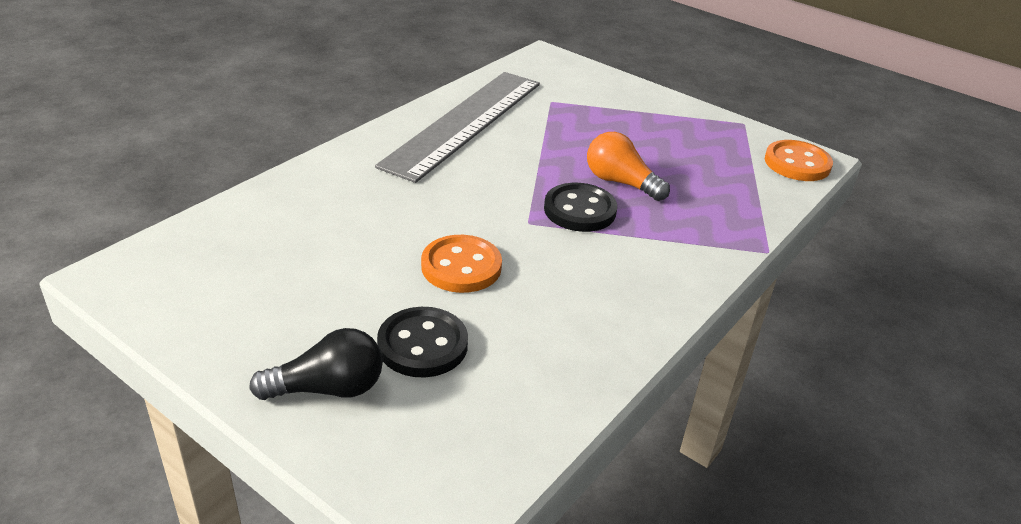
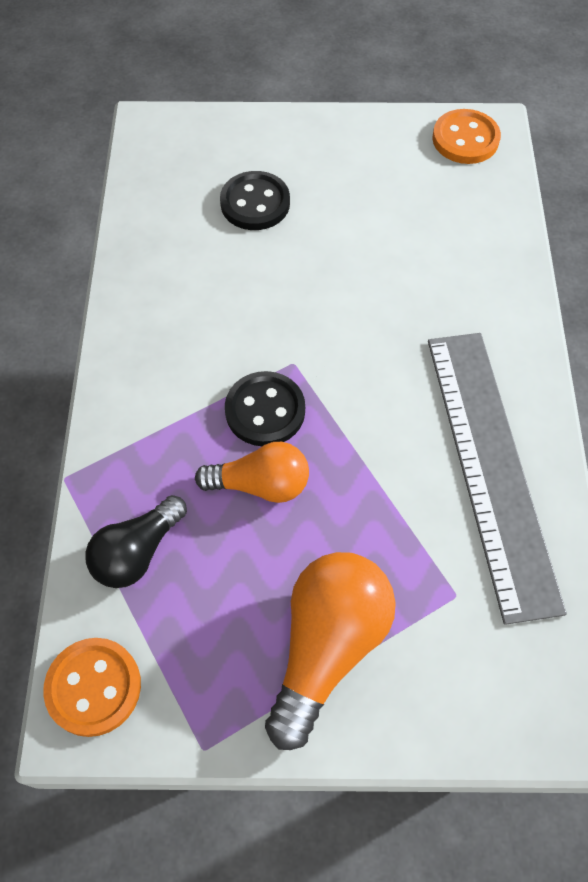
camera: 145 degrees right, 25 degrees up
(328, 389) = (276, 145): black light bulb -> black light bulb (137, 552)
(461, 267) = (296, 279): orange button -> orange button (465, 139)
(643, 118) = (327, 646): none -> orange light bulb

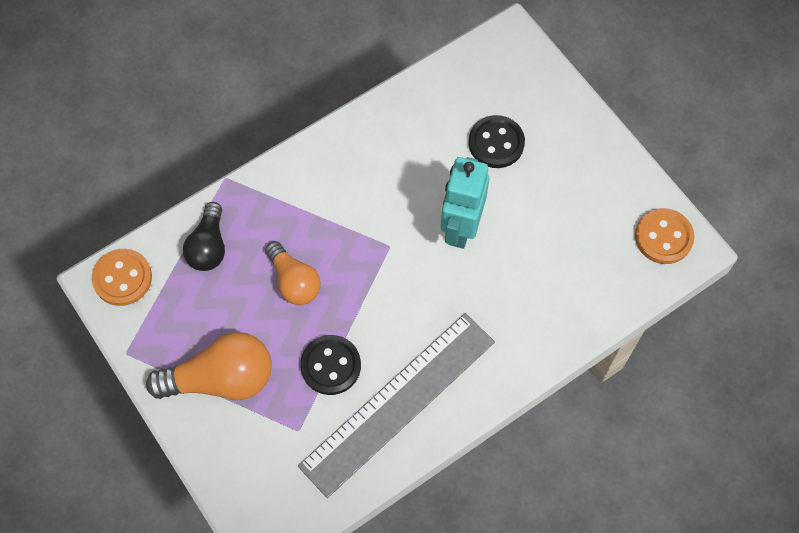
camera: 55 degrees right, 5 degrees up
(137, 552) = (209, 246): black light bulb -> black light bulb turned 90 degrees counterclockwise
(265, 410) = (344, 252): black button -> black button (330, 366)
(325, 287) = (461, 228): none -> turquoise robot

